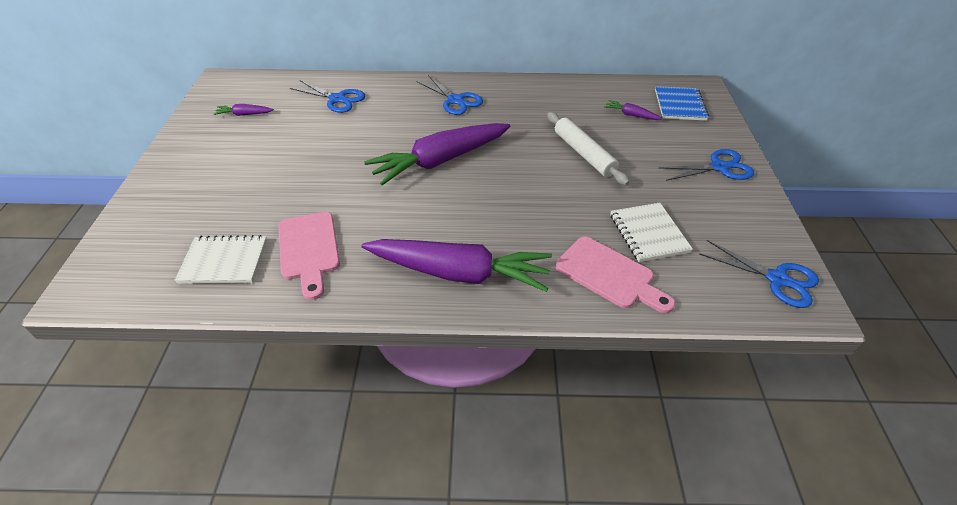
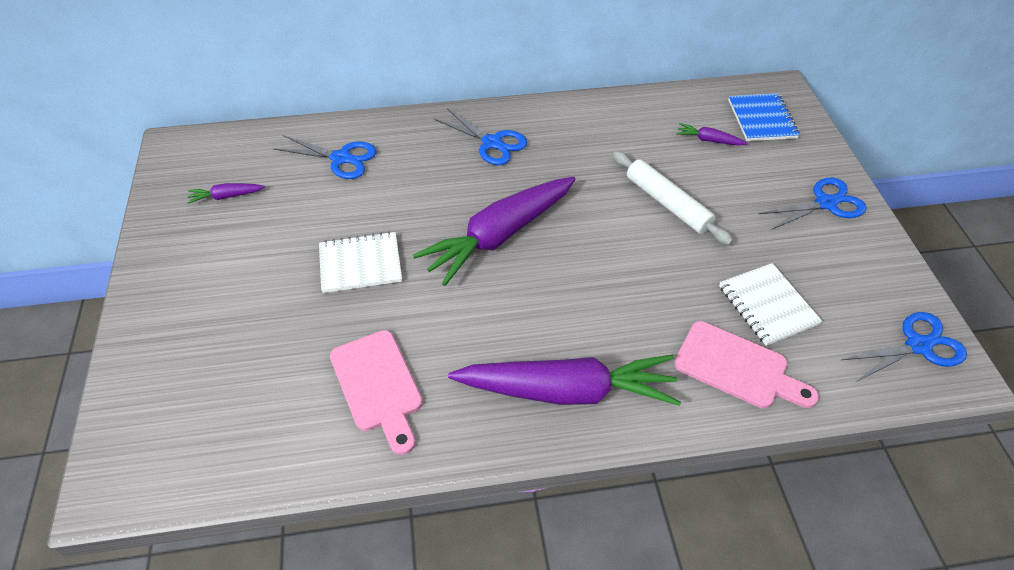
camera: 10 degrees left, 5 degrees up
(224, 261) = (278, 418): white notebook -> white notebook (360, 264)
(777, 279) = (918, 346): blue scissors -> blue scissors turned 45 degrees counterclockwise

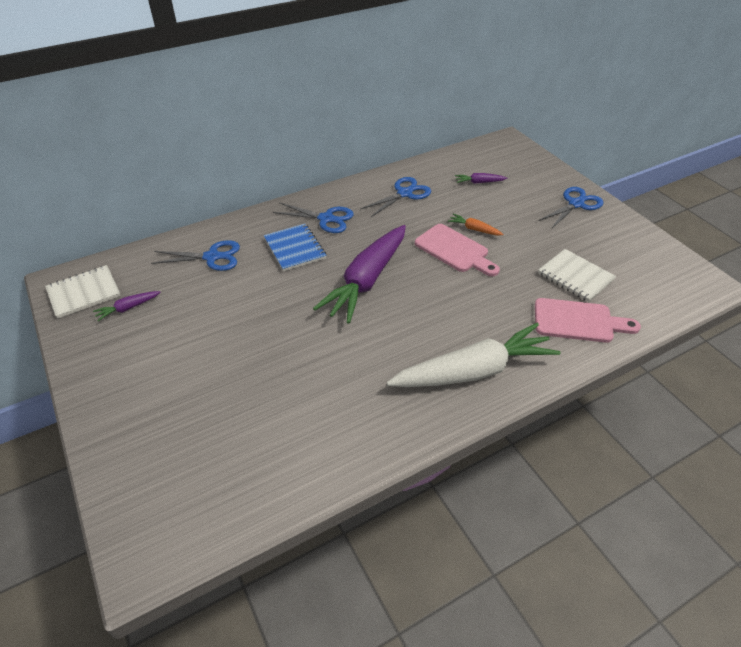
camera: 20 degrees left, 5 degrees down
(360, 264) = (269, 328): white notebook -> white notebook (84, 293)
(378, 385) = (331, 410): pink cutting board -> pink cutting board (454, 250)
(567, 391) = (473, 371): purple carrot -> white carrot
(667, 204) = (474, 229): white rolling pin -> orange carrot
(761, 119) = (506, 161): blue notebook -> blue notebook (295, 248)
(918, 346) = (679, 275): blue scissors -> blue scissors (404, 193)

